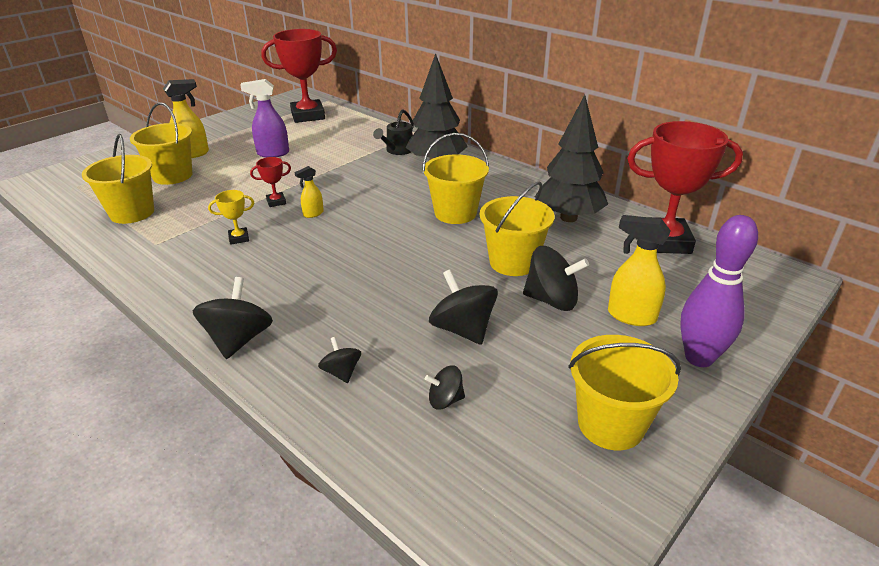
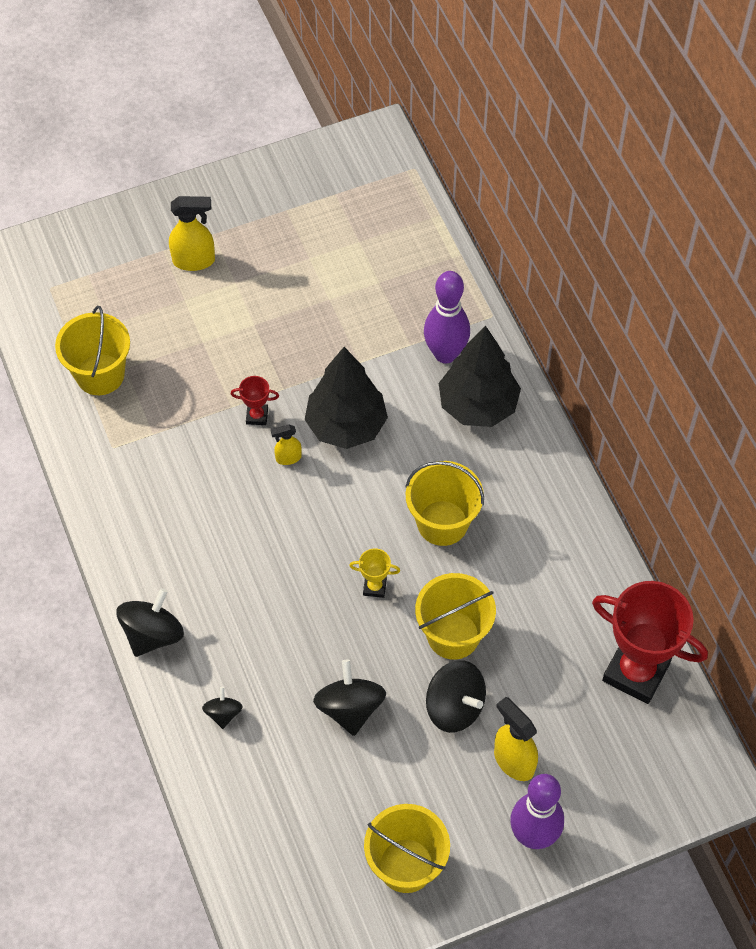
camera: 25 degrees right, 25 degrees up
(172, 176) = (159, 307): yellow bucket -> none
(239, 238) = (196, 473): yellow trophy -> yellow trophy (374, 587)
(272, 153) = (289, 298): purple spray bottle -> none
(308, 115) = (370, 207): red trophy -> none
(397, 150) = (445, 354): black watering can -> purple bowling pin
(445, 400) = (291, 782): black spinning top -> none
(568, 218) = (562, 586): black tree -> black tree (346, 426)

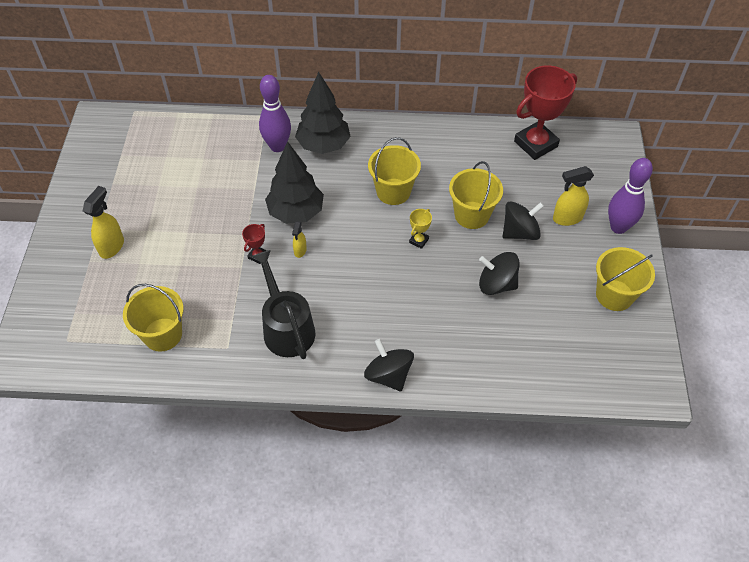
camera: 65 degrees left, 5 degrees down
(168, 495) = (286, 328): none -> black watering can
(223, 713) = (468, 354): black spinning top -> none

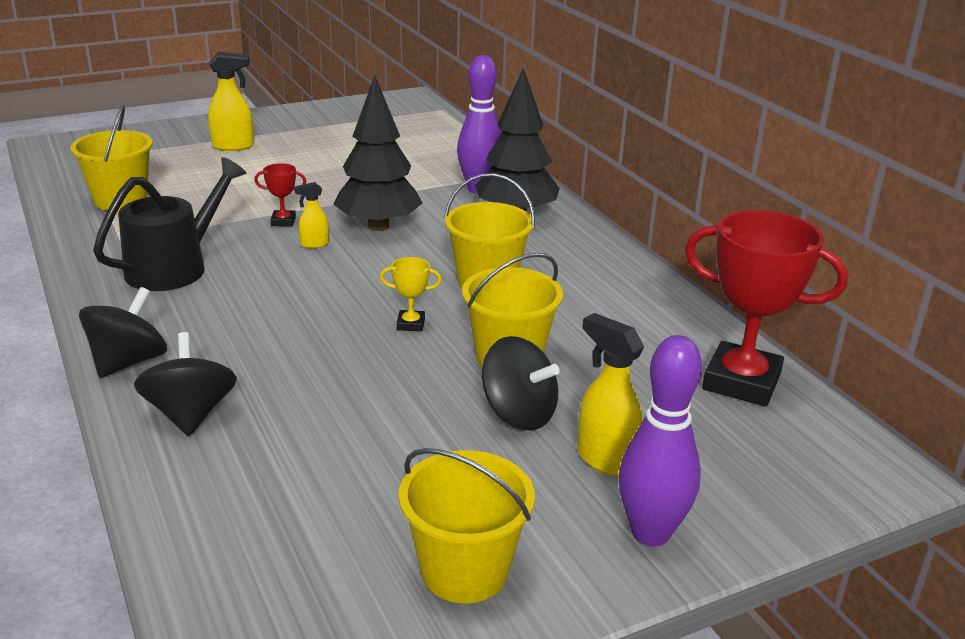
camera: 60 degrees right, 25 degrees down
(496, 284) = (380, 417): black spinning top -> black spinning top (190, 414)

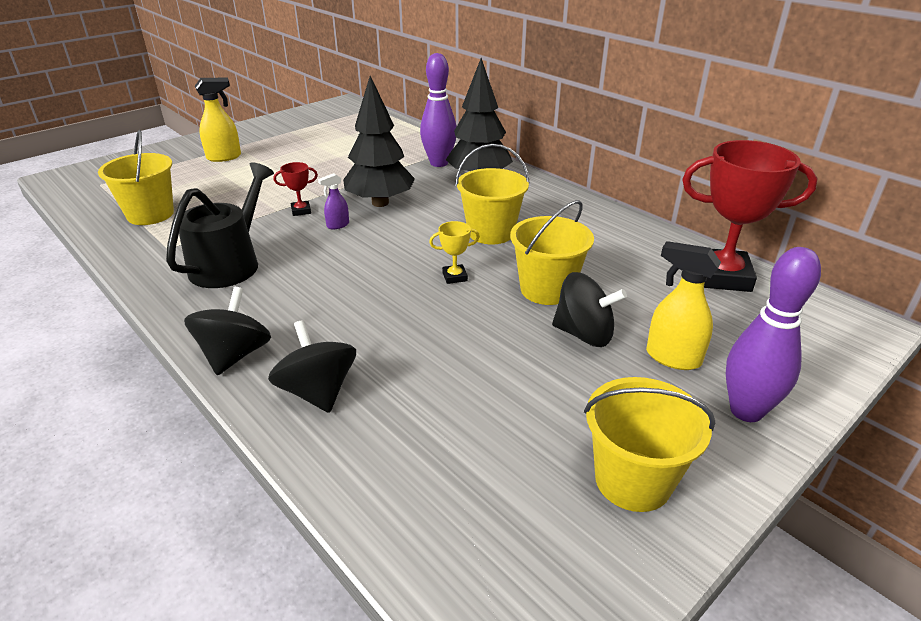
camera: 15 degrees left, 5 degrees up
(314, 244) = (337, 225): yellow spray bottle -> purple spray bottle

